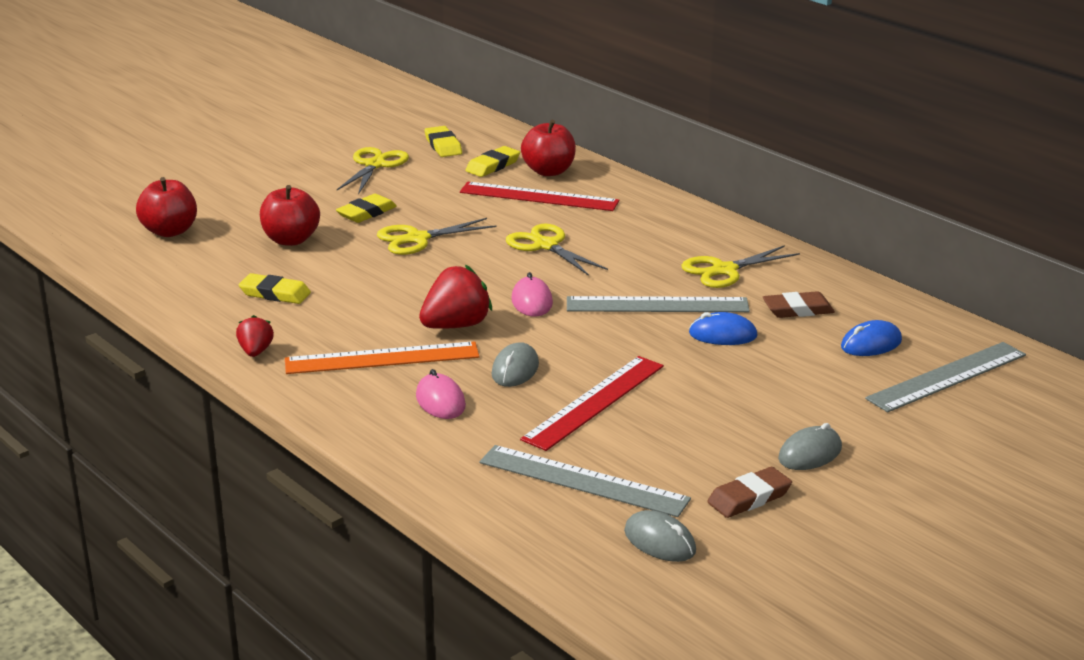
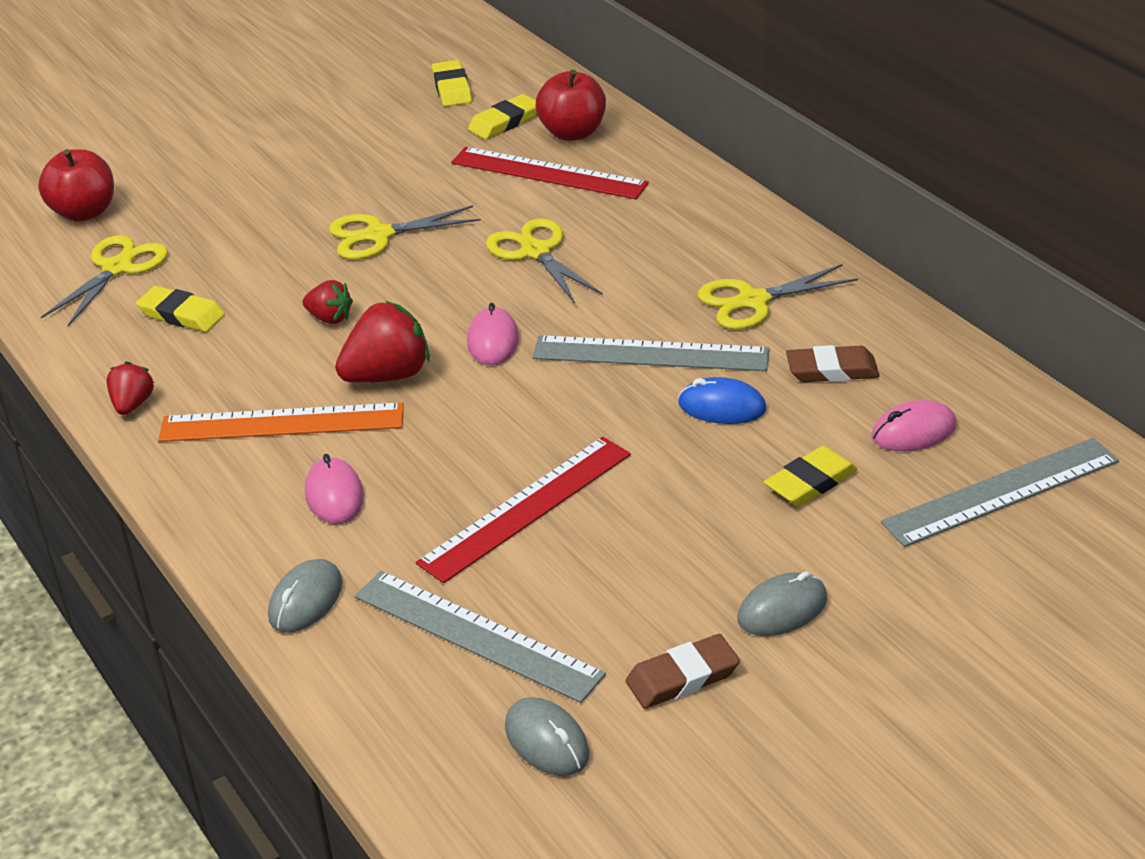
camera: 10 degrees right, 10 degrees up
(291, 240) = (224, 231): red apple -> none
(366, 213) = (328, 191): yellow eraser -> yellow eraser (810, 482)
(375, 165) = (359, 117): yellow scissors -> yellow scissors (117, 268)
(397, 292) = (330, 318): none -> red strawberry
(515, 370) = (441, 450): grey mouse -> grey mouse (306, 600)
(871, 344) = (913, 432): blue mouse -> pink mouse

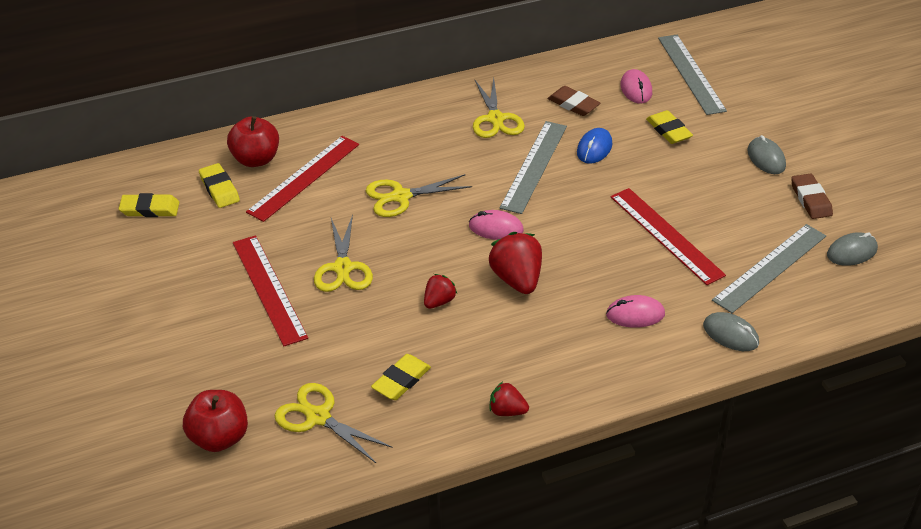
camera: 80 degrees left, 5 degrees up
(282, 423) = (553, 334): orange ruler -> none
(328, 193) = (269, 289): none -> red ruler
(832, 370) = (573, 104): brown eraser -> brown eraser turned 60 degrees counterclockwise

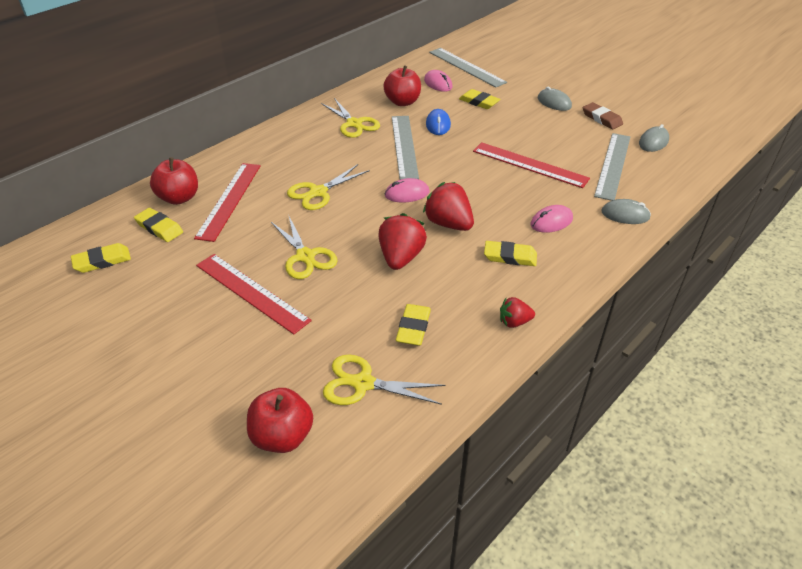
camera: 25 degrees left, 0 degrees up
(439, 301) = (401, 257): red strawberry -> red strawberry, size x1.75
(556, 339) = (510, 256): none -> yellow eraser
(573, 104) = (402, 102): brown eraser -> red apple

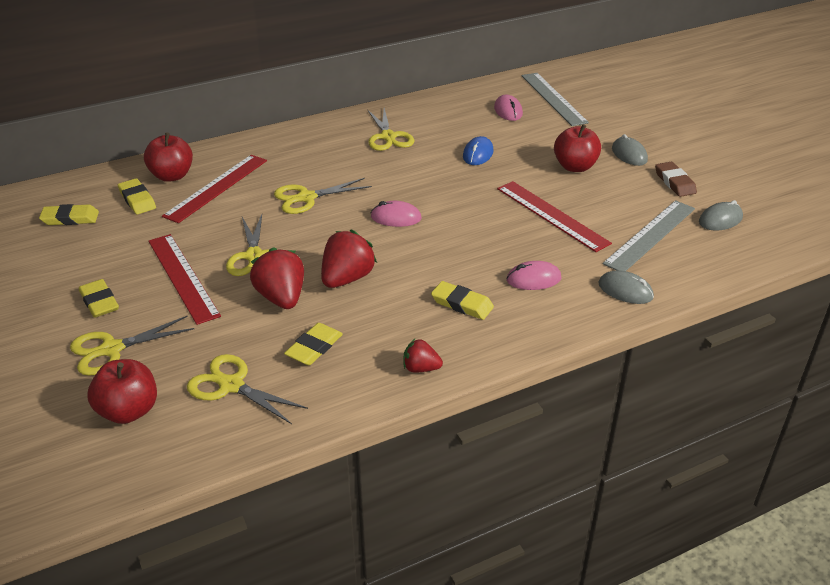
camera: 20 degrees right, 5 degrees down
(227, 380) = (112, 349): none -> yellow scissors
(402, 102) = (455, 123): red apple -> red apple (575, 167)
(404, 146) = (426, 169): grey ruler -> none
(448, 224) = (419, 257): red strawberry -> red strawberry (281, 298)
(479, 102) = (541, 138): yellow eraser -> yellow eraser (99, 302)

